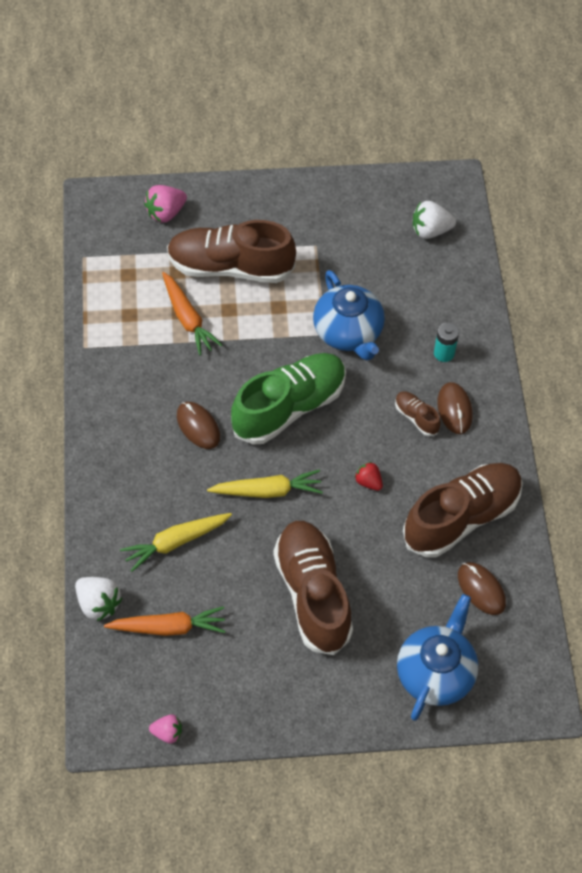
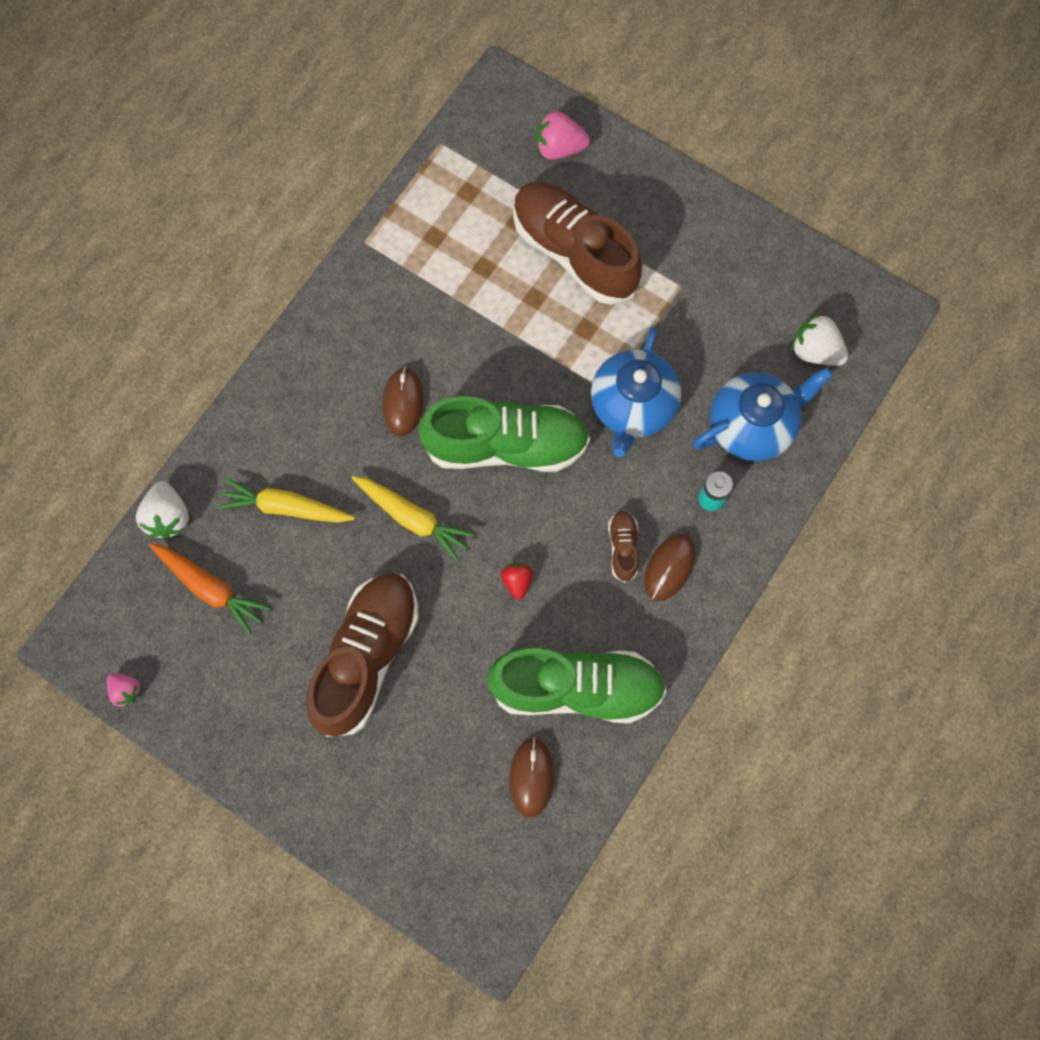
camera: 40 degrees right, 15 degrees up
(188, 319) = (486, 280): orange carrot -> none
(435, 673) = (414, 827): blue teapot -> blue teapot (752, 425)
(461, 518) = (576, 688): brown shoe -> green shoe

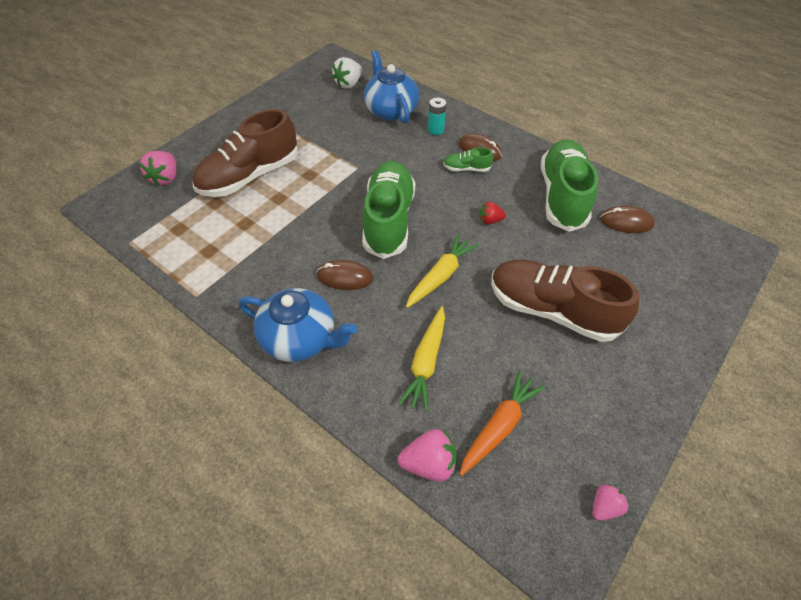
camera: 85 degrees left, 20 degrees down
(168, 517) = (429, 463): white strawberry -> pink strawberry
(623, 548) = (466, 169): brown shoe -> green shoe
(632, 406) = (370, 157): blue teapot -> blue teapot (300, 338)

